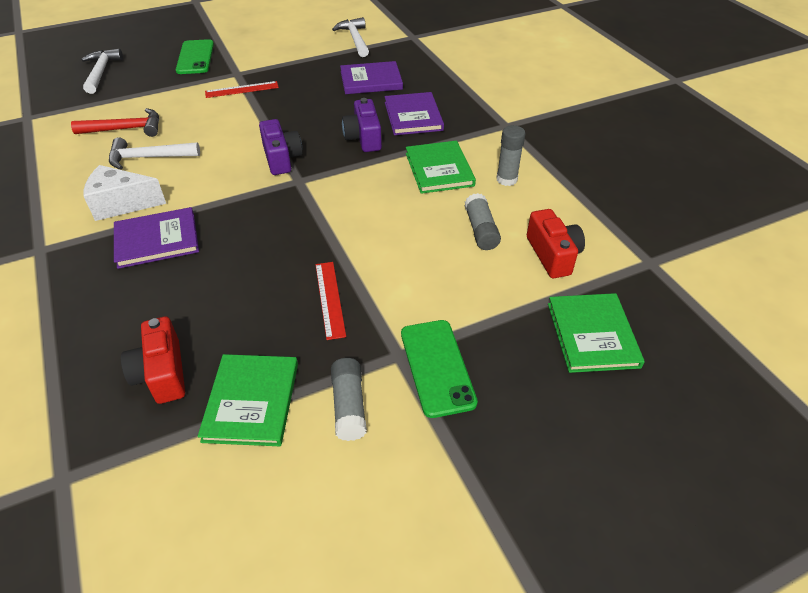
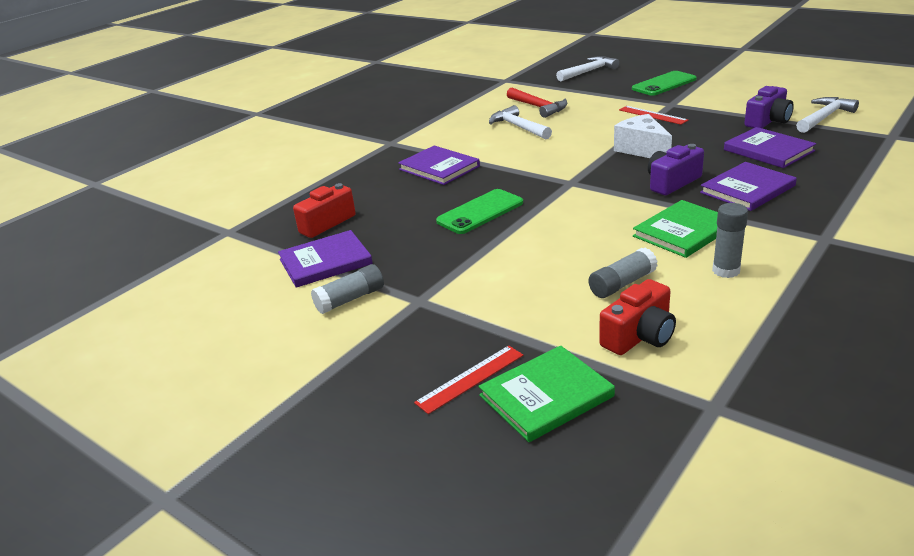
camera: 65 degrees right, 15 degrees down
(122, 204) = (460, 142): white cheese -> white cheese (642, 150)
(252, 401) = (325, 262): green book -> purple book
(281, 158) = (588, 165): purple camera -> purple camera (768, 121)
(330, 299) = (450, 249): red ruler -> red ruler (470, 379)
(437, 367) = (422, 322): green phone -> green phone (480, 212)

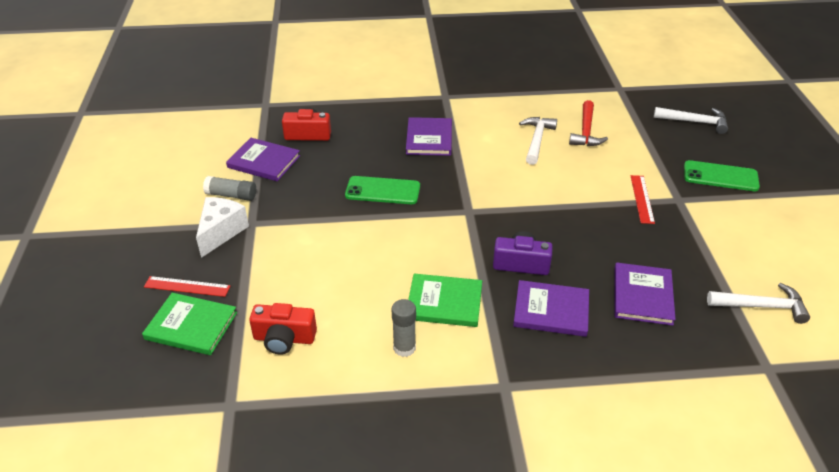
camera: 45 degrees right, 10 degrees up
(622, 284) = (342, 303): grey glue stick -> none
(642, 150) = (565, 222): white cheese -> white cheese (221, 232)
(768, 121) = (709, 272): purple camera -> none

